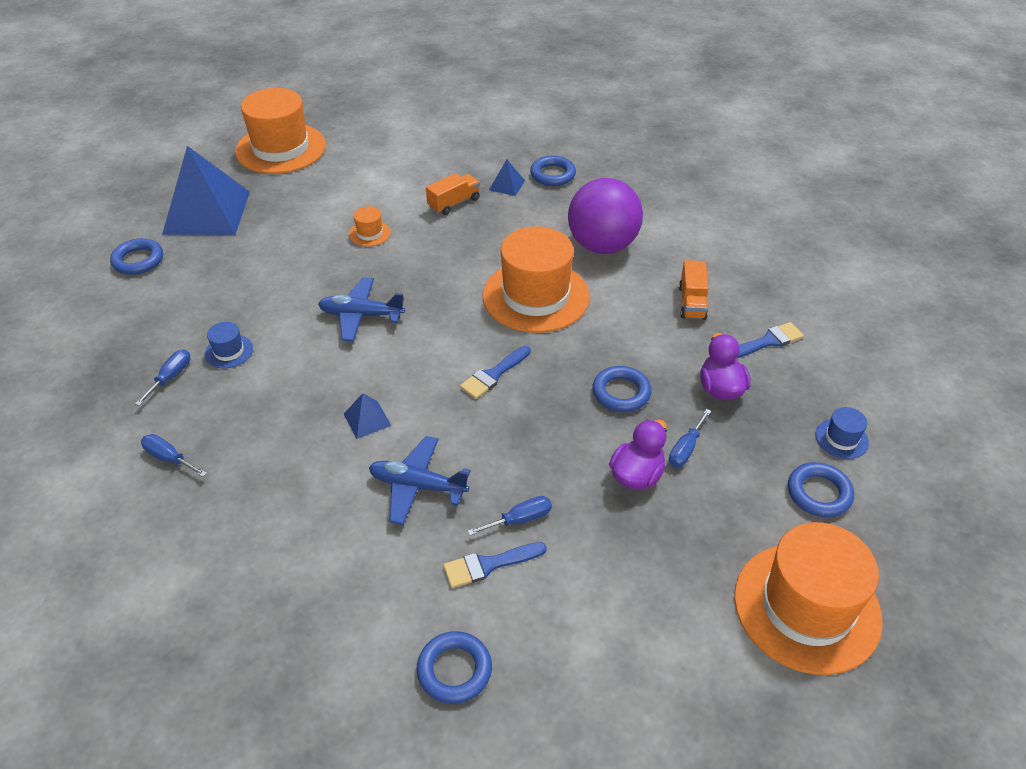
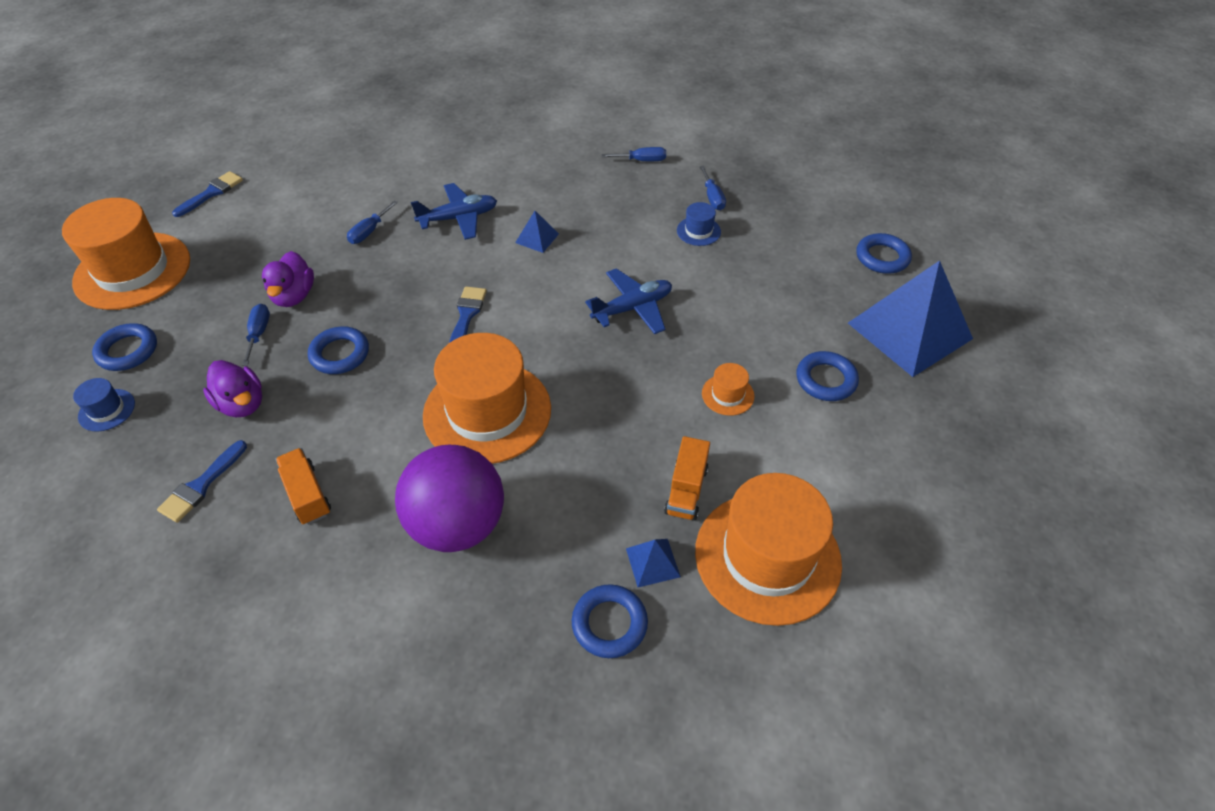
camera: 145 degrees right, 5 degrees up
(281, 148) = (978, 456): orange hat -> orange hat (767, 557)
(454, 670) = (359, 154): blue ring -> blue ring (826, 380)
(488, 565) = (373, 201): blue brush -> blue brush (212, 193)

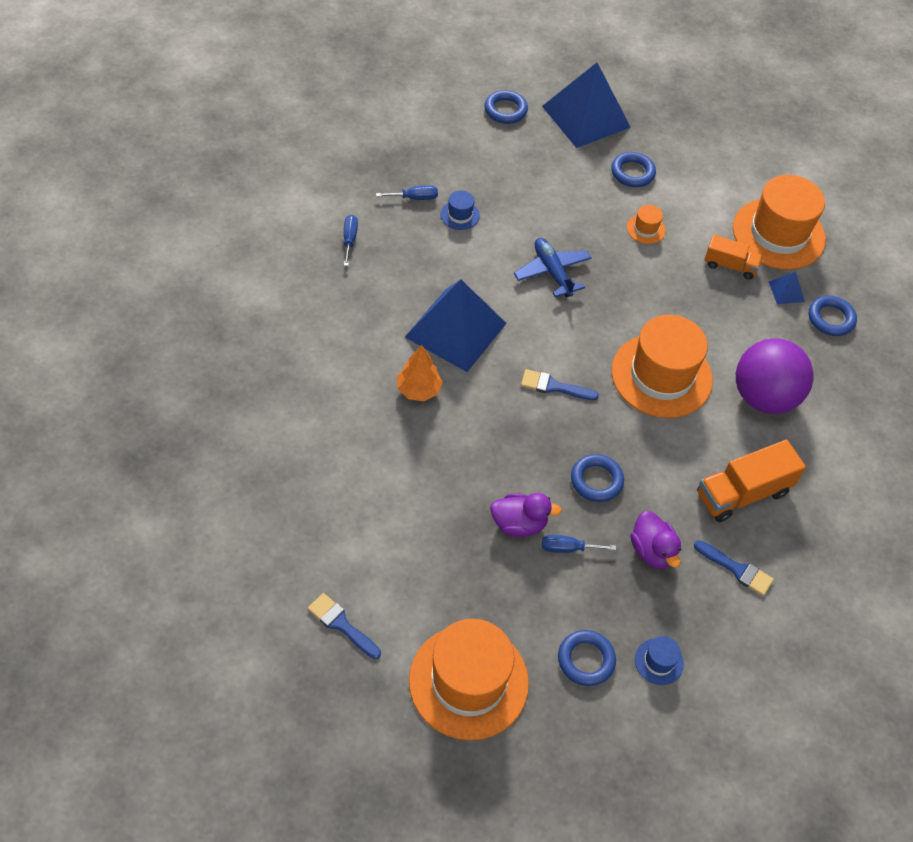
camera: 90 degrees left, 5 degrees up
(242, 404) = (652, 551): purple duck -> purple duck turned 105 degrees clockwise
(307, 495) = (742, 493): orange truck -> orange truck, size x1.62
(369, 232) = (430, 465): blue screwdriver -> none
(458, 218) = (418, 390): blue plane -> orange tree
(537, 238) = (456, 330): blue pyramid -> blue pyramid, size x2.43

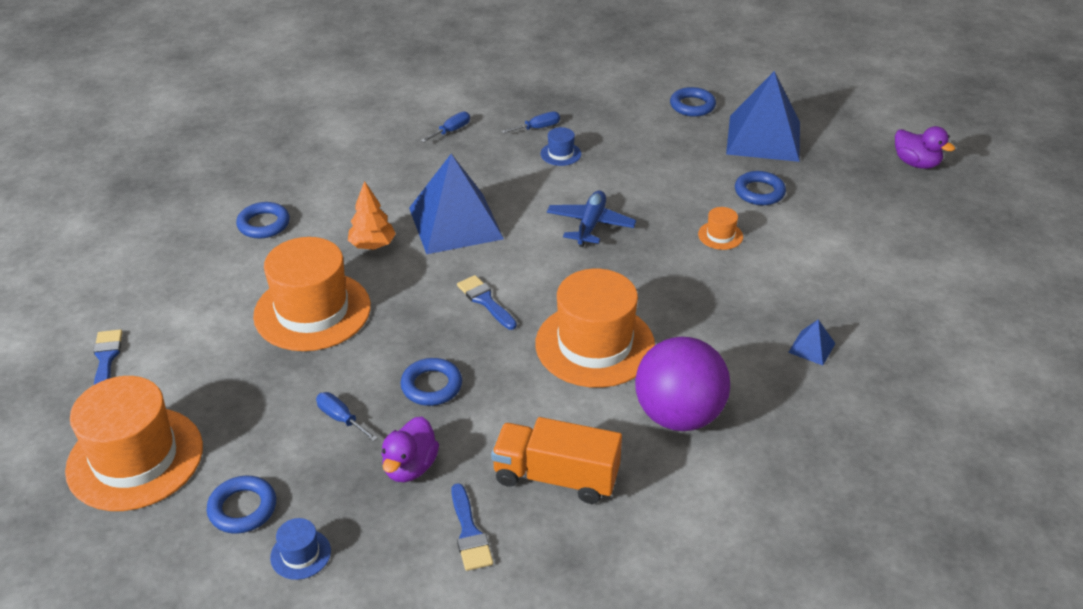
camera: 45 degrees right, 15 degrees down
(414, 198) = (538, 128): blue screwdriver -> blue screwdriver turned 60 degrees counterclockwise
(519, 524) = (325, 377): purple duck -> purple duck (916, 163)
(730, 266) = (773, 300): orange truck -> none
(778, 234) = (860, 300): orange hat -> orange hat (312, 311)
(831, 319) = (836, 393): blue ring -> blue ring (264, 224)

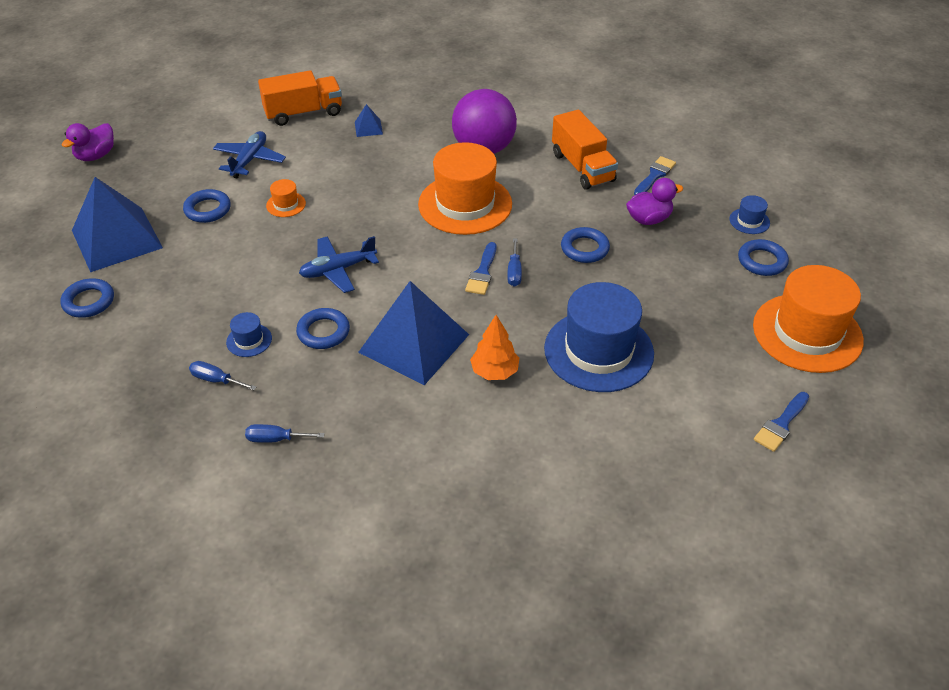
camera: 130 degrees left, 5 degrees up
(264, 224) = (549, 464): blue ring -> blue ring (323, 332)
(312, 311) = (598, 351): orange hat -> blue hat
(341, 418) = (658, 268): blue screwdriver -> blue screwdriver (514, 272)
(822, 243) = (249, 160): none -> blue plane
(889, 314) = (303, 113): none -> orange truck
(916, 163) = (96, 156): purple duck -> purple duck turned 150 degrees counterclockwise

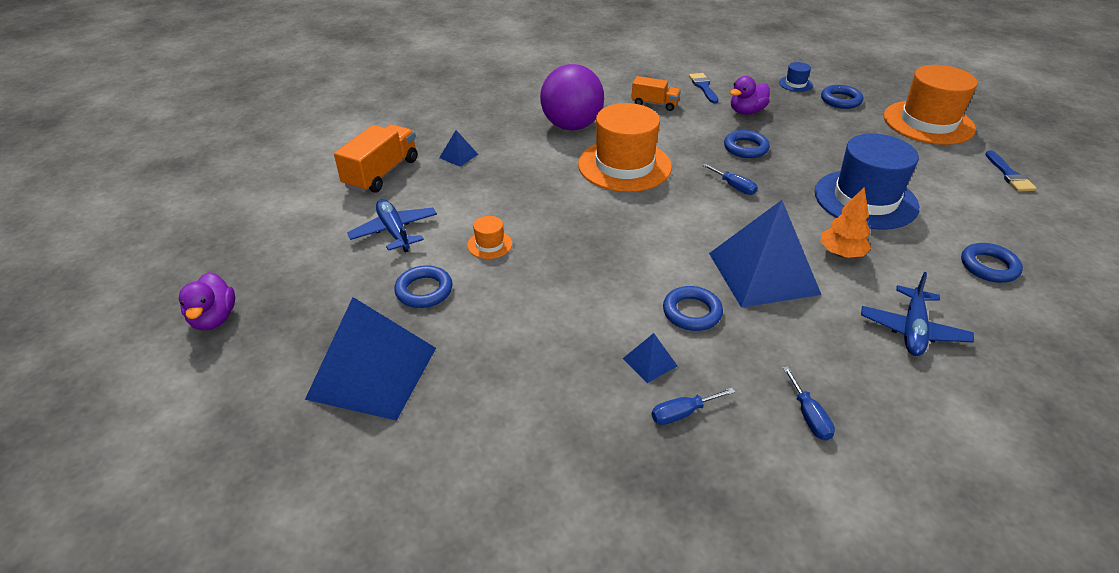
camera: 45 degrees left, 5 degrees down
(89, 301) = (443, 446): blue ring -> blue ring (989, 267)
(249, 340) = (649, 362): blue hat -> blue pyramid
(276, 439) = (809, 416): blue screwdriver -> blue screwdriver turned 60 degrees counterclockwise
(338, 270) = (619, 263): blue plane -> blue plane (912, 330)
(482, 272) = (717, 199): blue brush -> none
(582, 167) = (654, 104): orange truck -> orange truck, size x0.62
(649, 219) = (746, 111): purple duck -> purple duck turned 150 degrees counterclockwise

